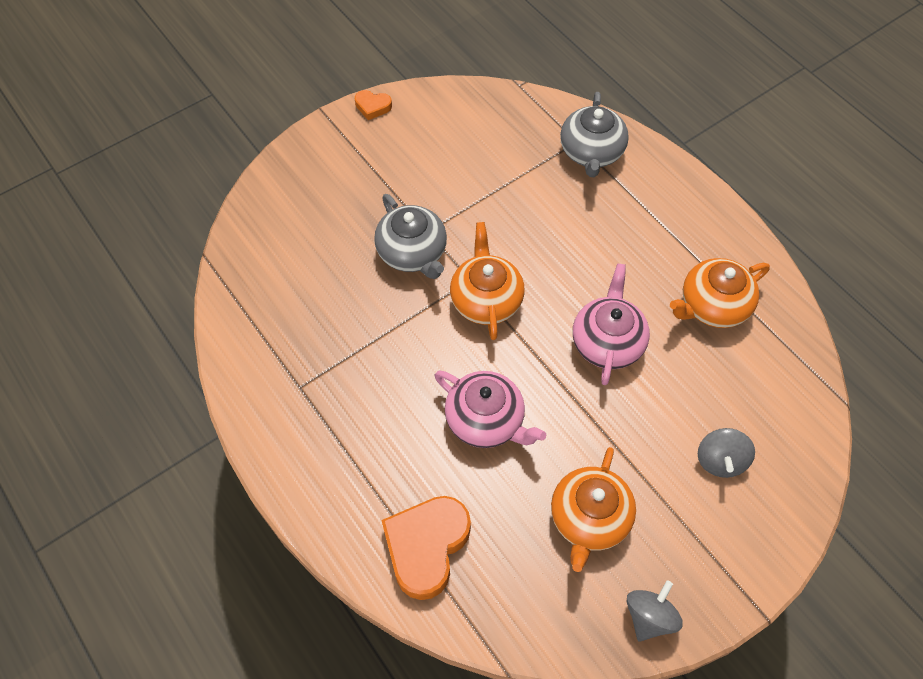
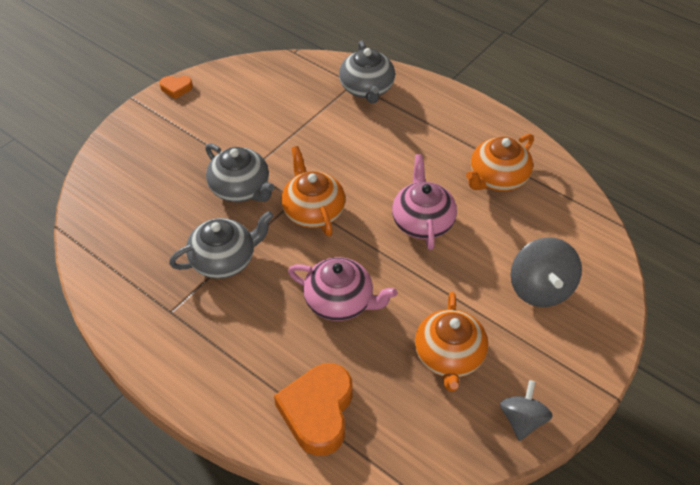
camera: 15 degrees left, 10 degrees down
(372, 338) = (224, 260): none -> grey teapot
(720, 460) = (540, 289): grey spinning top -> grey spinning top, size x1.53

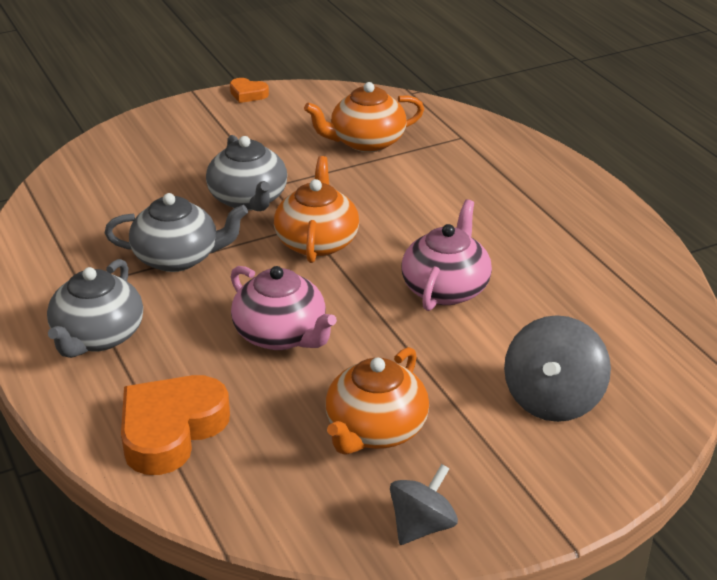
camera: 25 degrees right, 15 degrees down
(367, 89) = (475, 146): grey teapot -> grey teapot (98, 337)
(497, 178) = (580, 273): orange teapot -> orange teapot (366, 142)

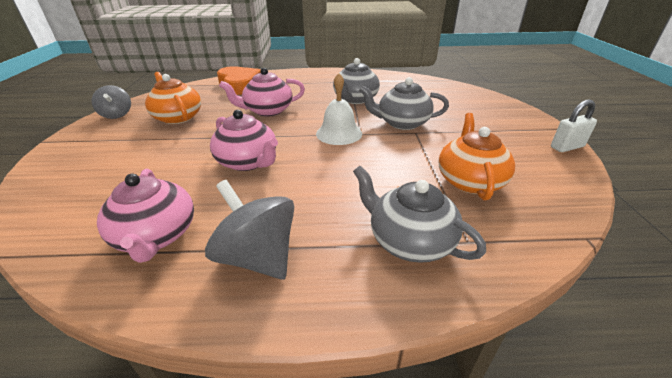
camera: 115 degrees right, 0 degrees up
(98, 337) = (311, 81): grey teapot -> grey teapot (409, 241)
(248, 94) = (567, 147): orange heart -> white padlock
(317, 242) = (339, 133): orange teapot -> white bell
(553, 400) = (113, 166): grey spinning top -> grey spinning top (258, 257)
(608, 289) = (156, 236): none -> pink teapot

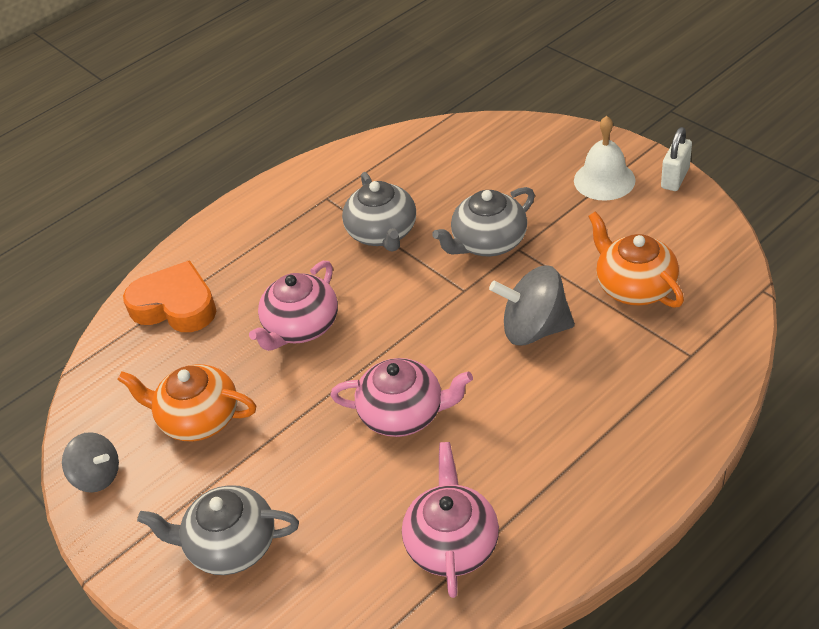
camera: 35 degrees left, 10 degrees up
(156, 236) = (452, 543): pink teapot -> pink teapot turned 120 degrees counterclockwise
(258, 257) = (561, 489): grey spinning top -> grey spinning top (534, 329)
(339, 133) = (441, 306): white bell -> white bell (604, 180)
(409, 241) = (651, 387): grey teapot -> grey teapot (230, 545)

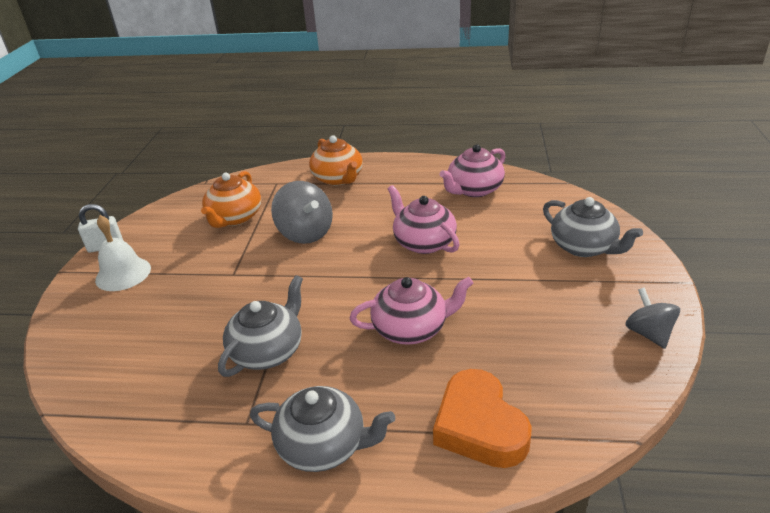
camera: 135 degrees left, 10 degrees down
(198, 418) = (544, 320): orange teapot -> orange teapot (338, 179)
(488, 242) = (236, 290): grey teapot -> grey teapot (324, 445)

